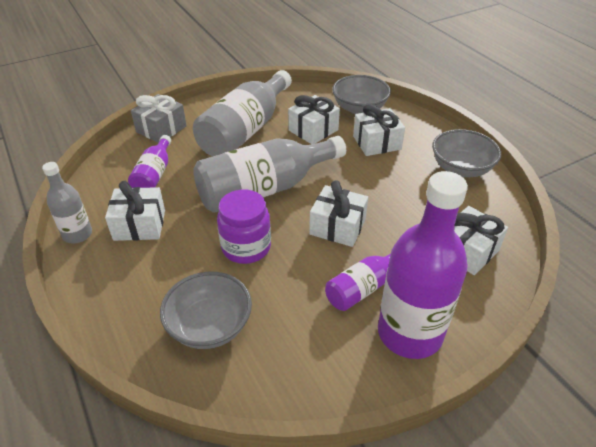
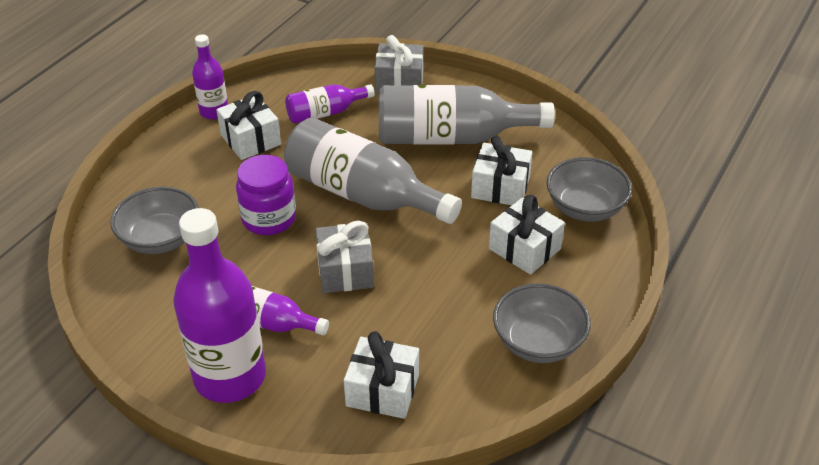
camera: 60 degrees right, 0 degrees up
(77, 234) = (214, 112): grey bottle -> purple bottle
(337, 227) = (345, 271): white gift -> grey gift

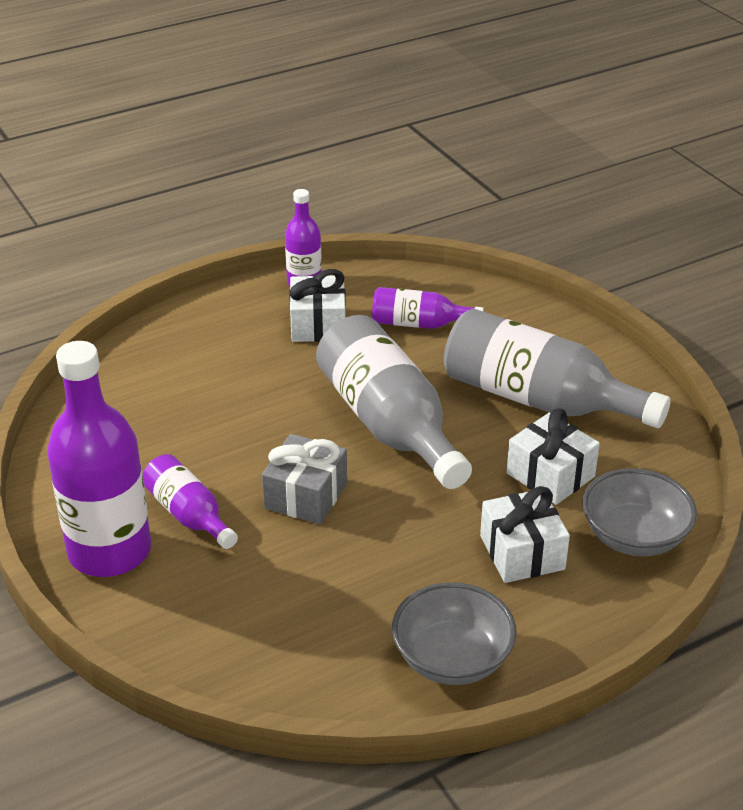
camera: 30 degrees right, 5 degrees down
(160, 239) = (152, 391): grey bowl -> none
(269, 219) = (271, 412): purple jar -> none
(382, 390) = (244, 632): white gift -> none
(399, 81) = (530, 318): grey gift -> none

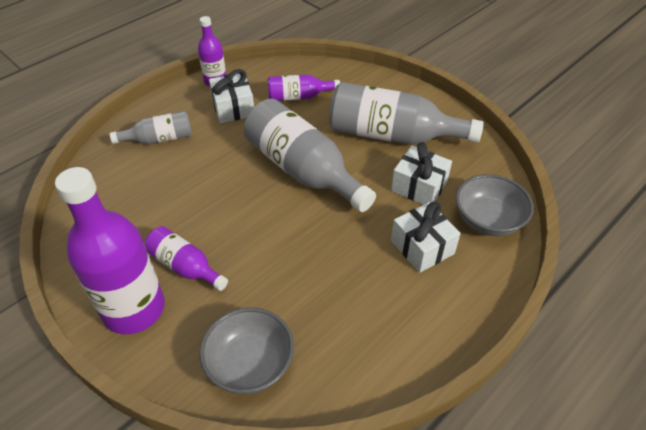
camera: 15 degrees left, 10 degrees up
(201, 349) = (159, 139): none -> grey bottle
(305, 495) = (263, 234): grey gift -> none
(452, 659) = (406, 341): grey bowl -> grey bowl (250, 364)

